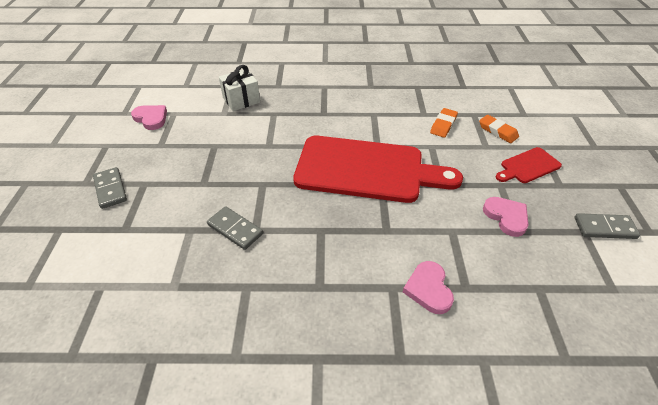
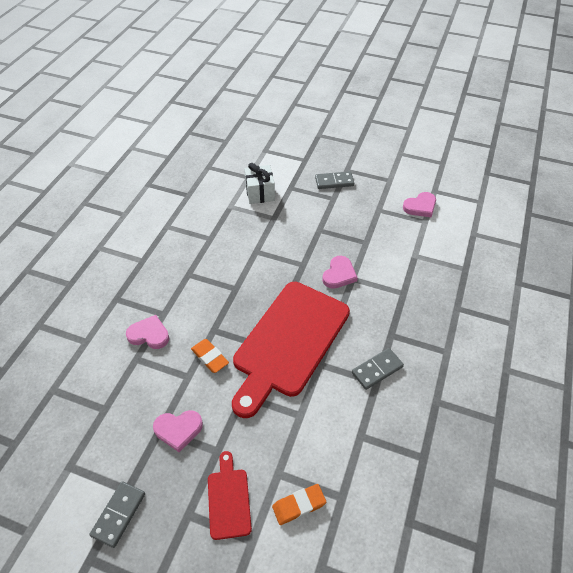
camera: 110 degrees right, 5 degrees up
(235, 229) = (262, 240): grey domino -> grey domino (377, 369)
(241, 100) = (435, 272): white gift -> white gift (260, 193)
(267, 155) = (339, 274): none -> pink heart
(443, 125) = (332, 447): orange eraser -> orange eraser (210, 357)

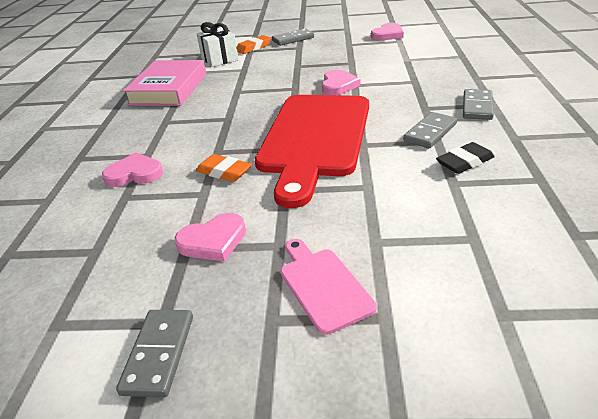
camera: 15 degrees left, 15 degrees down
(205, 226) = (169, 89): none -> pink book
(229, 499) = (323, 285): red cutting board -> pink cutting board
(299, 505) = (424, 262): orange eraser -> orange eraser (253, 47)
(382, 416) = (464, 162): none -> black eraser
(432, 350) = (477, 107): none -> grey domino

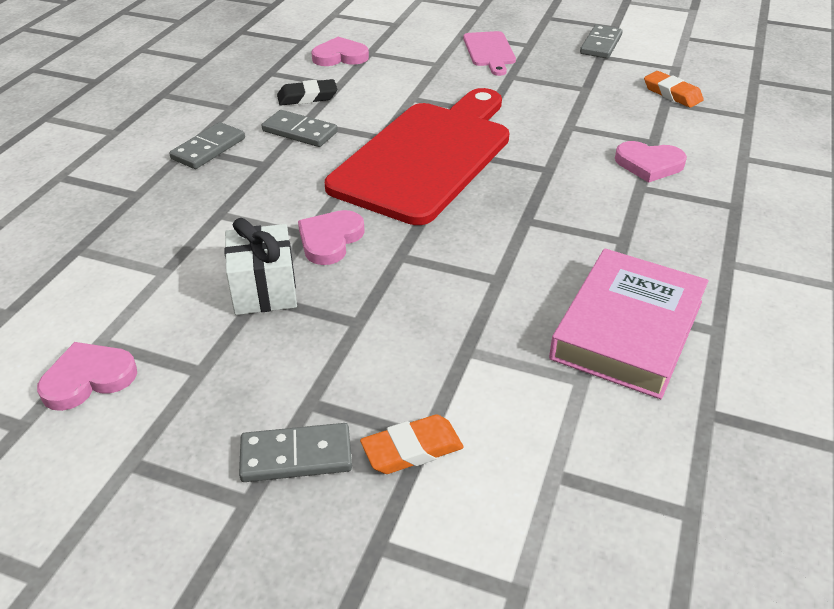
camera: 165 degrees left, 5 degrees up
(213, 241) = (562, 88): pink heart -> pink heart (340, 56)
(219, 59) = (510, 419): white gift -> white gift (264, 290)
(224, 172) = (544, 142): orange eraser -> orange eraser (672, 93)
(430, 132) = (299, 132): grey domino -> grey domino turned 60 degrees clockwise

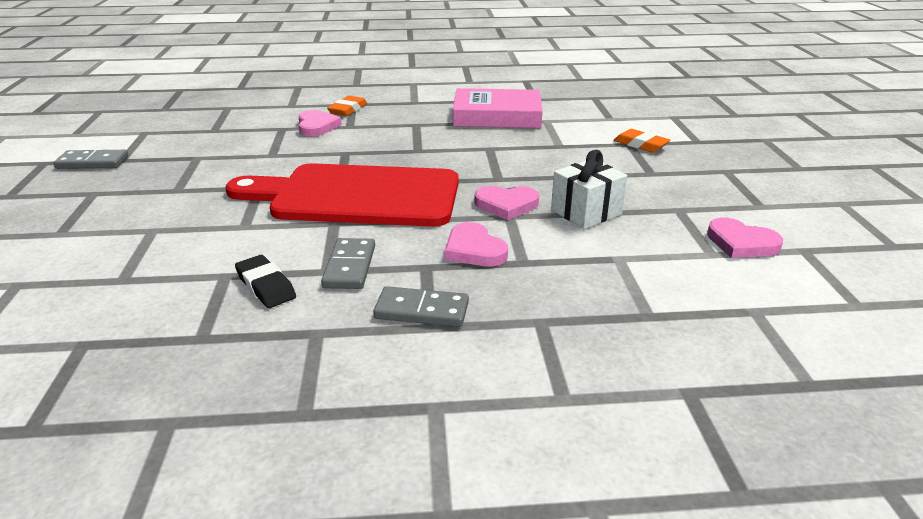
camera: 115 degrees left, 10 degrees down
(296, 456) = (686, 167): grey domino -> none
(340, 56) = (137, 297): pink heart -> pink heart (474, 250)
(489, 51) = (113, 209): pink cutting board -> none
(672, 93) = (197, 129): orange eraser -> orange eraser (348, 110)

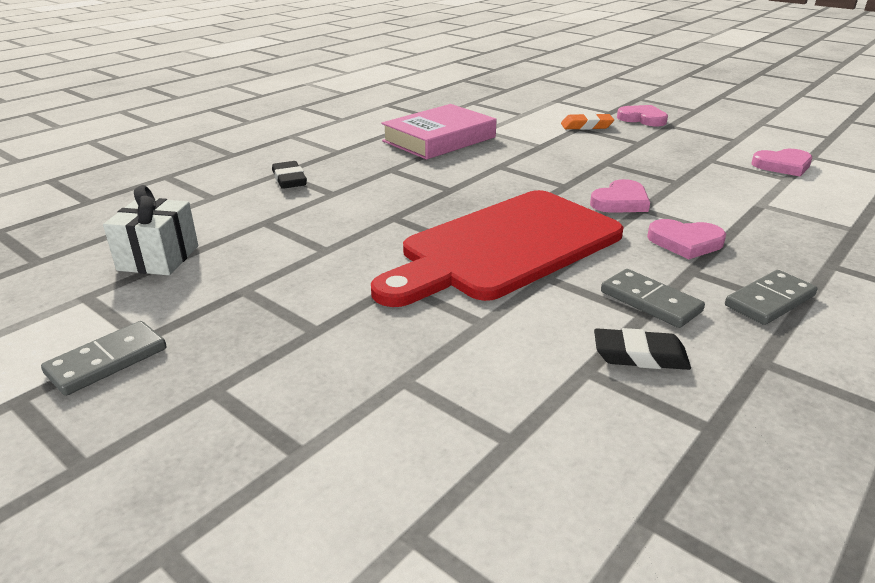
camera: 45 degrees left, 0 degrees up
(317, 126) = (299, 206): pink heart -> pink heart (642, 119)
(348, 110) = (289, 179): orange eraser -> black eraser
(586, 212) = (674, 184): white gift -> white gift (158, 258)

